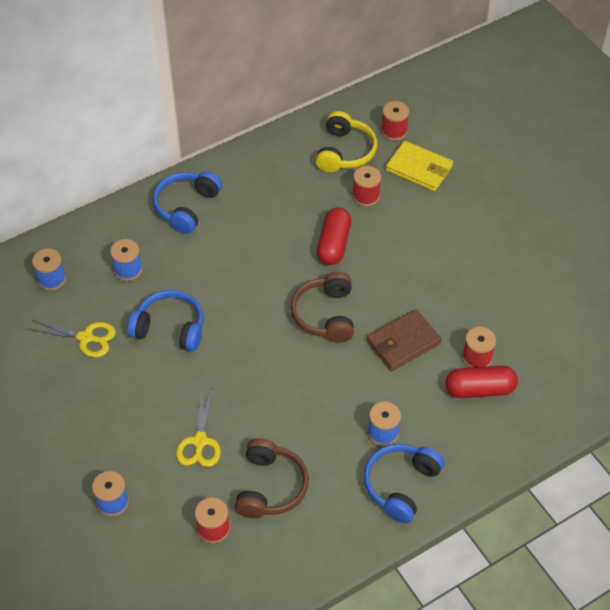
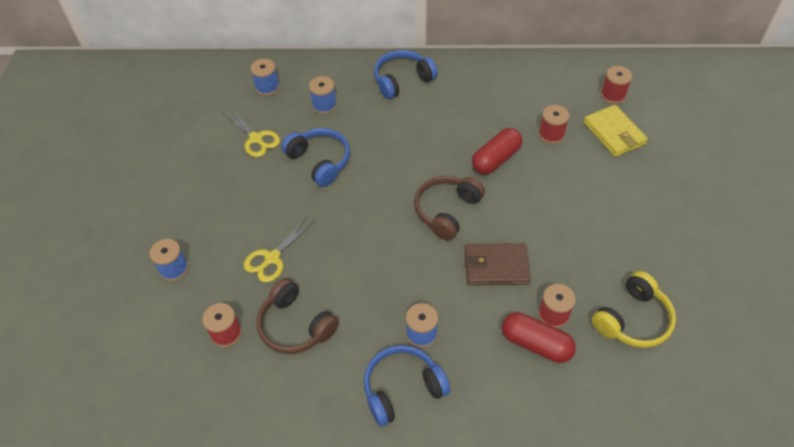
camera: 35 degrees right, 0 degrees up
(270, 487) = (295, 325): brown headphones -> brown headphones turned 90 degrees clockwise
(345, 152) = (558, 93): yellow headphones -> yellow headphones (633, 319)

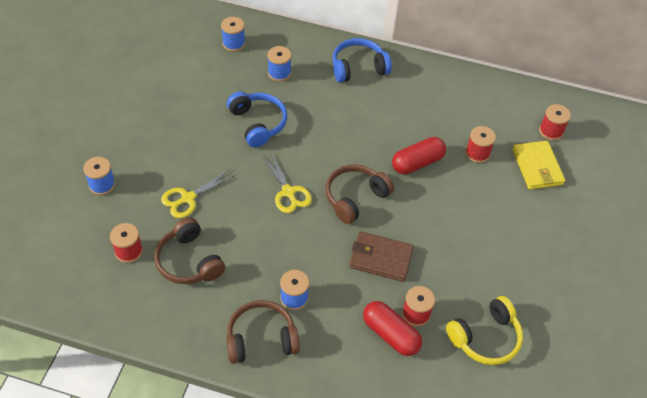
camera: 10 degrees right, 0 degrees up
(256, 139) = (208, 88): yellow scissors -> yellow scissors (288, 192)
(402, 388) = (261, 339): blue headphones -> brown headphones

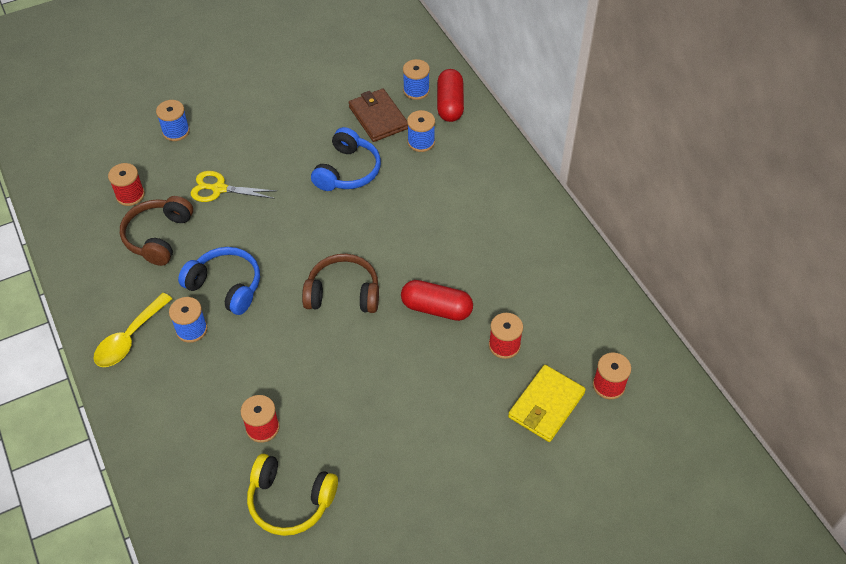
camera: 50 degrees right, 0 degrees up
(261, 339) = (129, 338): brown headphones -> yellow spoon
(288, 192) = (297, 245): yellow scissors -> none
(358, 67) = (497, 186): blue headphones -> blue headphones (226, 286)
(380, 258) = (296, 359): brown wallet -> brown wallet (378, 117)
(390, 334) = (221, 424): red capsule -> red capsule (450, 104)

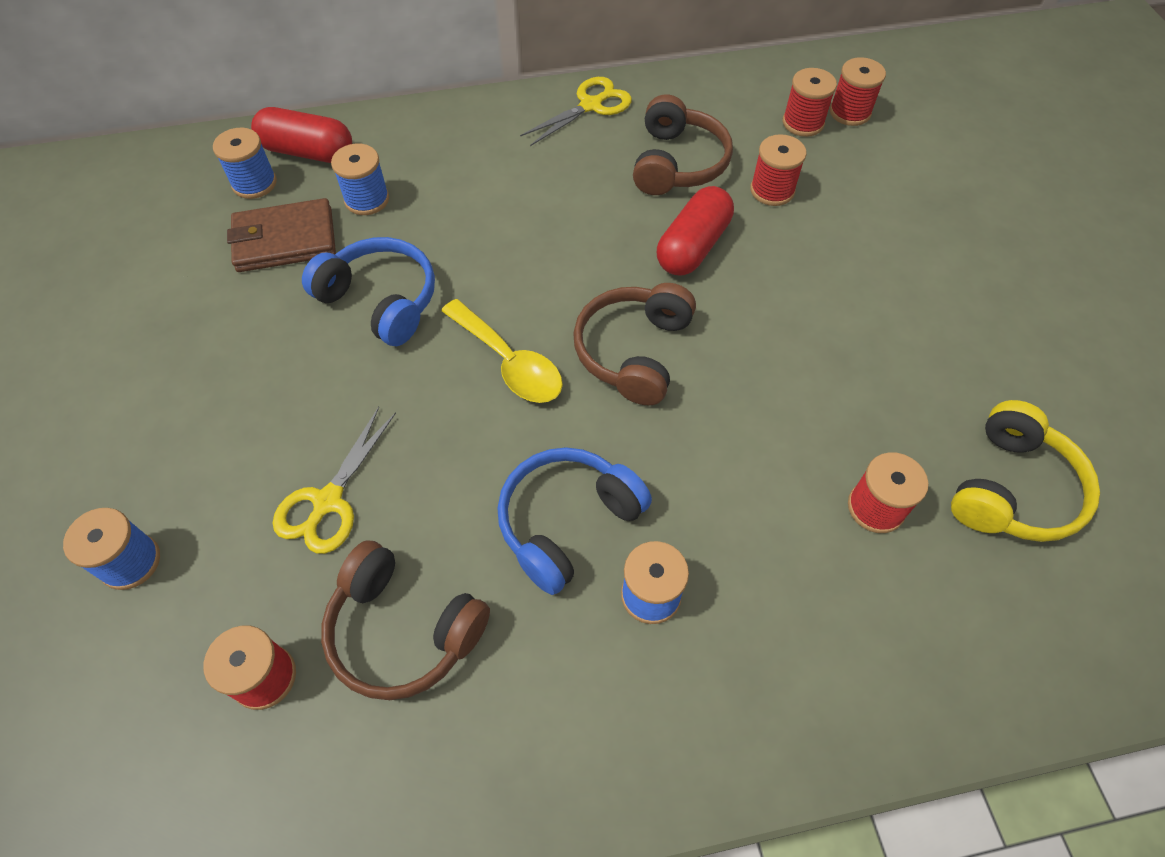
camera: 75 degrees left, 5 degrees up
(129, 338) = (644, 716): yellow spoon -> yellow spoon (508, 362)
(510, 287) = (677, 163): none -> brown headphones
(546, 405) = (872, 172): yellow wallet -> none
(549, 229) = (591, 105): none -> yellow scissors
(583, 356) = (803, 123): none -> red spool

